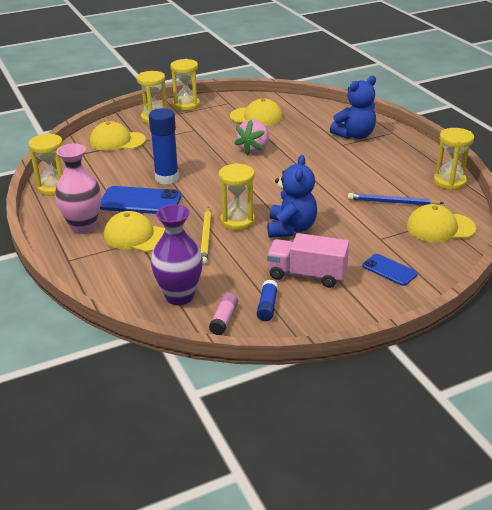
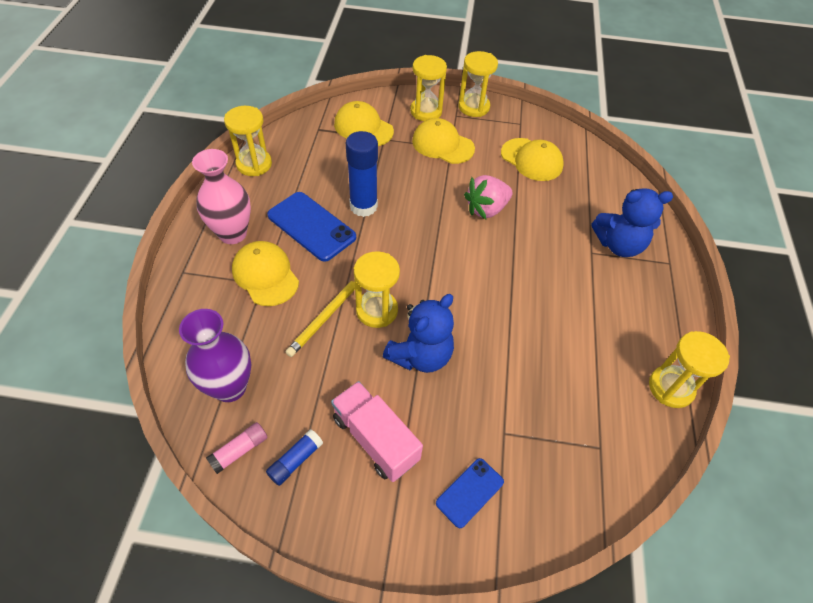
camera: 30 degrees right, 20 degrees up
(389, 270) = (469, 492): blue phone -> blue phone turned 60 degrees clockwise
(392, 202) = (569, 381): blue pencil -> none
(440, 227) = (591, 460): yellow cap -> yellow cap (442, 144)

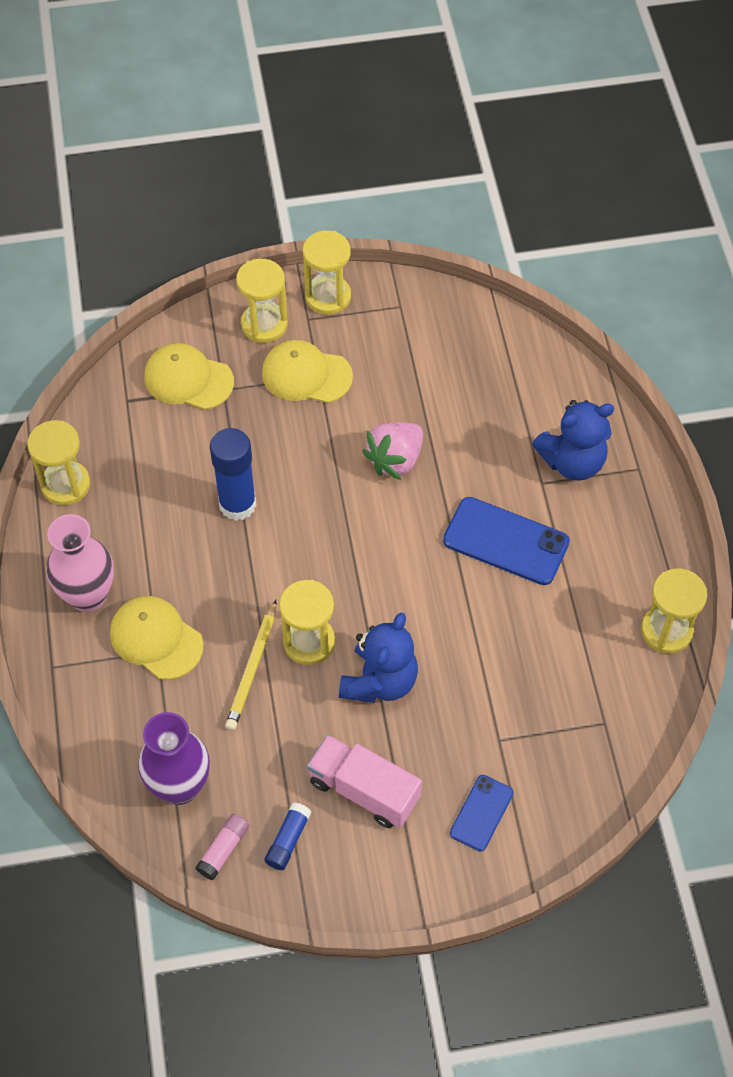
camera: 15 degrees left, 5 degrees up
(311, 226) = (183, 554): blue phone -> blue phone (506, 541)
(531, 160) = (432, 363): yellow cap -> none

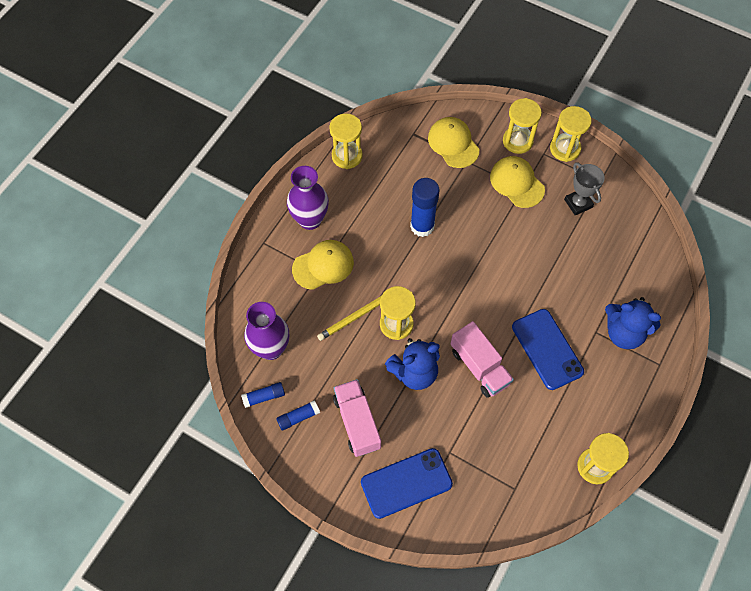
camera: 40 degrees right, 5 degrees up
(88, 596) = (310, 220): pink vase -> purple vase
(156, 639) = (323, 265): yellow cap -> yellow cap turned 75 degrees clockwise
(223, 850) = (264, 397): pink glue stick -> blue glue stick
(395, 460) = (525, 261): pink strawberry -> none
(398, 350) = (578, 203): none -> grey trophy
(448, 618) = (479, 367): none -> pink truck
(481, 813) = (406, 483): blue phone -> blue phone, size x1.72

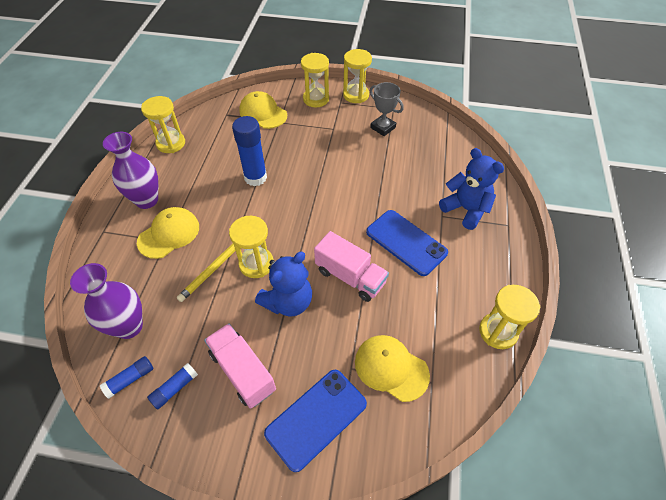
camera: 20 degrees left, 10 degrees down
(516, 183) = (326, 126): yellow cap -> yellow cap (391, 368)
(624, 333) = (465, 209): blue teddy bear -> blue teddy bear turned 135 degrees counterclockwise

